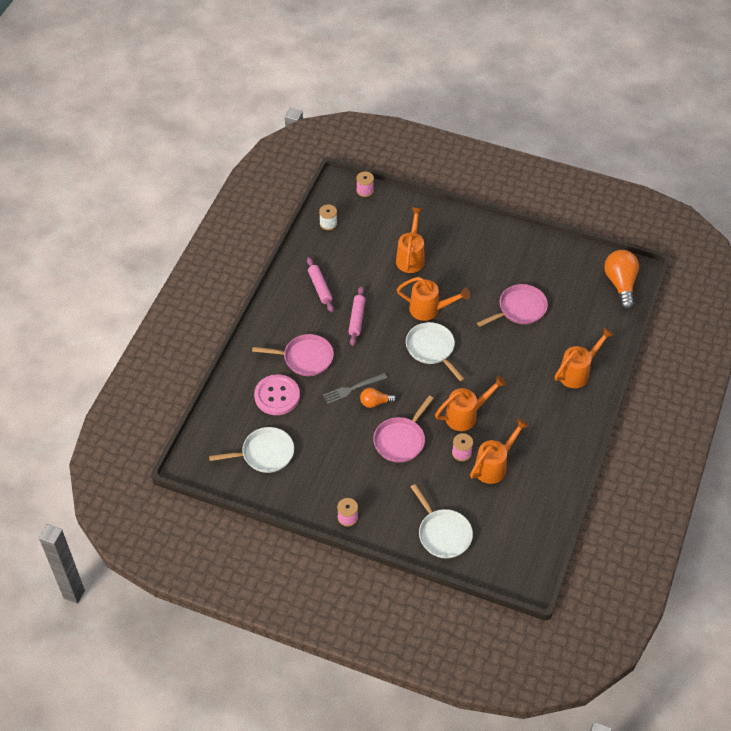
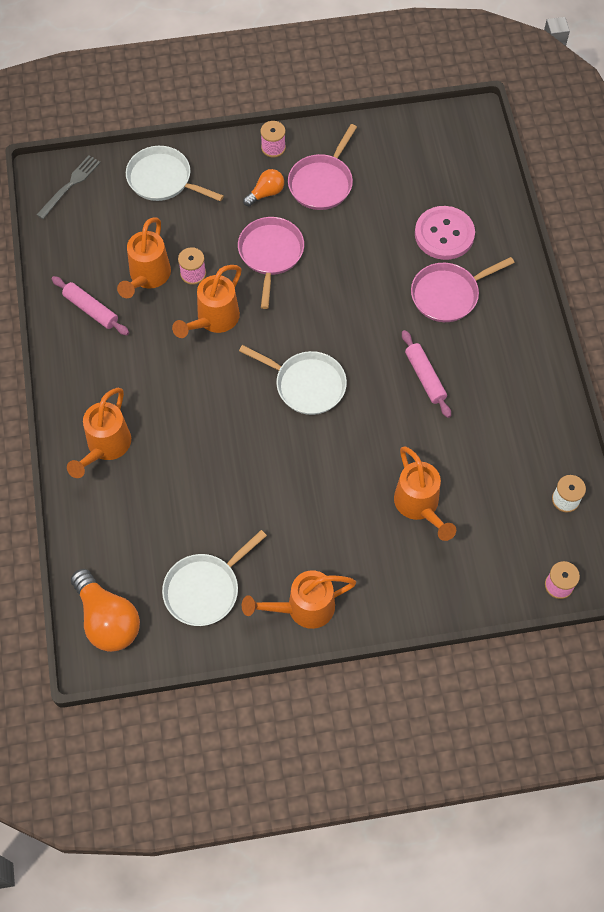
camera: 150 degrees right, 10 degrees up
(265, 453) = (407, 168): white pan -> white pan (205, 589)
(320, 287) = (502, 396): pink rolling pin -> pink rolling pin (91, 309)
(353, 388) = (366, 286): grey fork -> grey fork (70, 185)
(375, 402) = (329, 283): orange light bulb -> orange light bulb (266, 193)
(429, 310) = (343, 438): orange watering can -> orange watering can (302, 608)
(520, 308) = (227, 503): pink pan -> pink pan (322, 183)

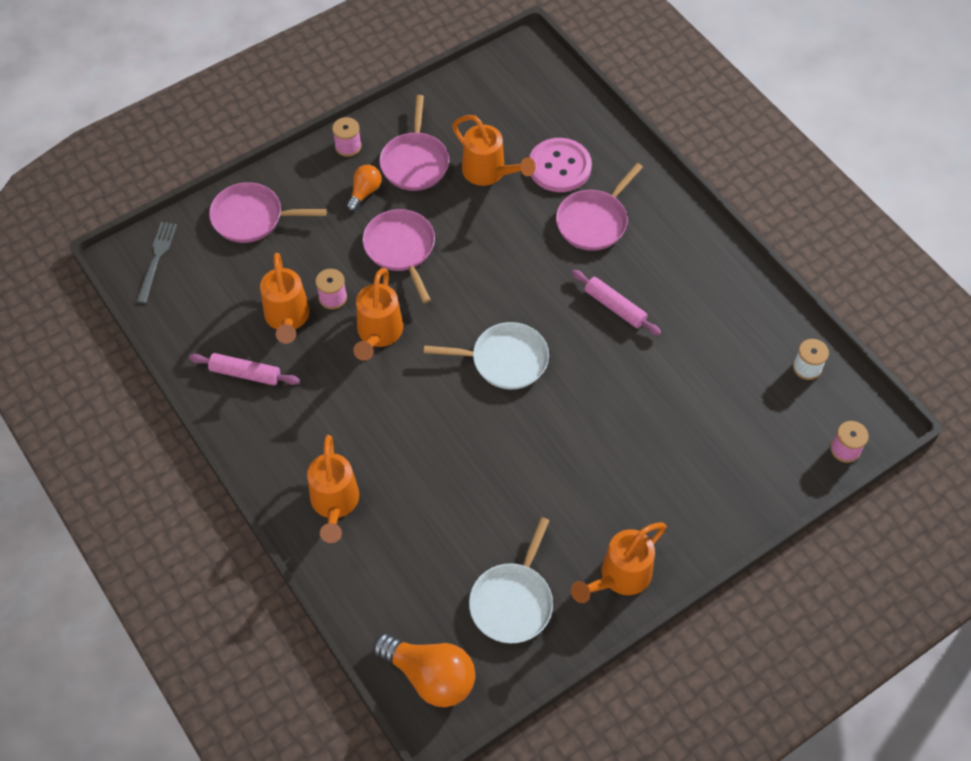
camera: 25 degrees left, 5 degrees down
(162, 179) = (251, 217): white pan -> pink pan
(419, 506) = (677, 431): orange watering can -> orange watering can (489, 173)

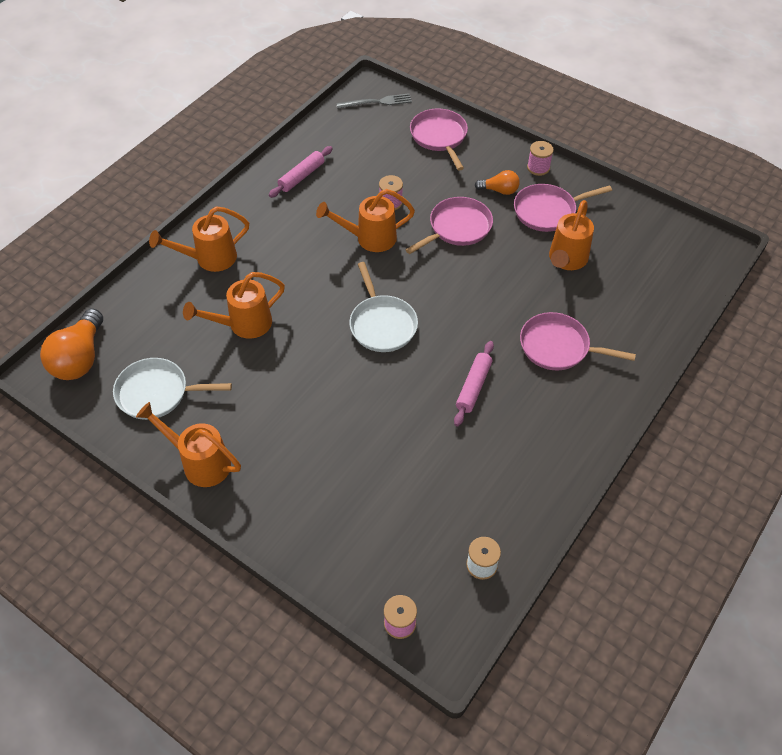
camera: 70 degrees right, 5 degrees down
(245, 373) = (302, 176): pink rolling pin -> pink rolling pin turned 45 degrees clockwise
(287, 319) = (359, 184): orange watering can -> orange watering can (243, 325)
(559, 167) = (603, 306): pink button -> none

